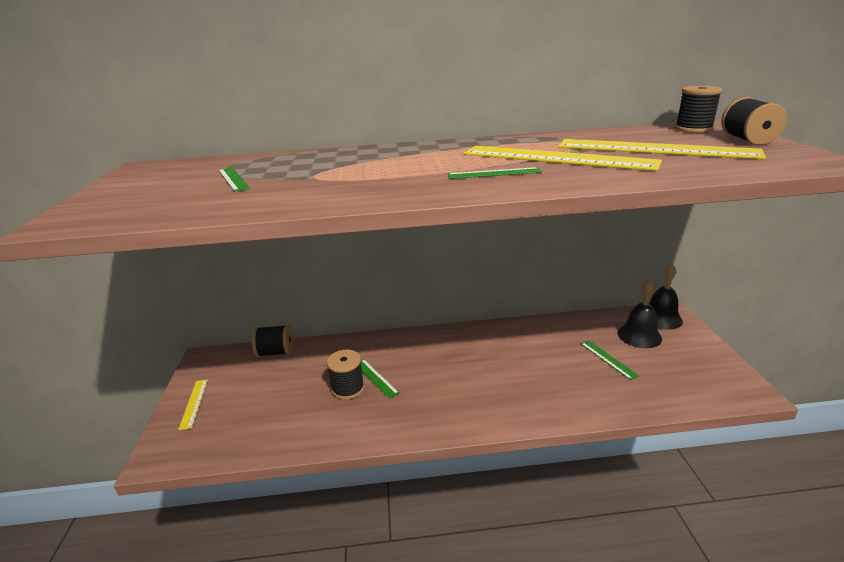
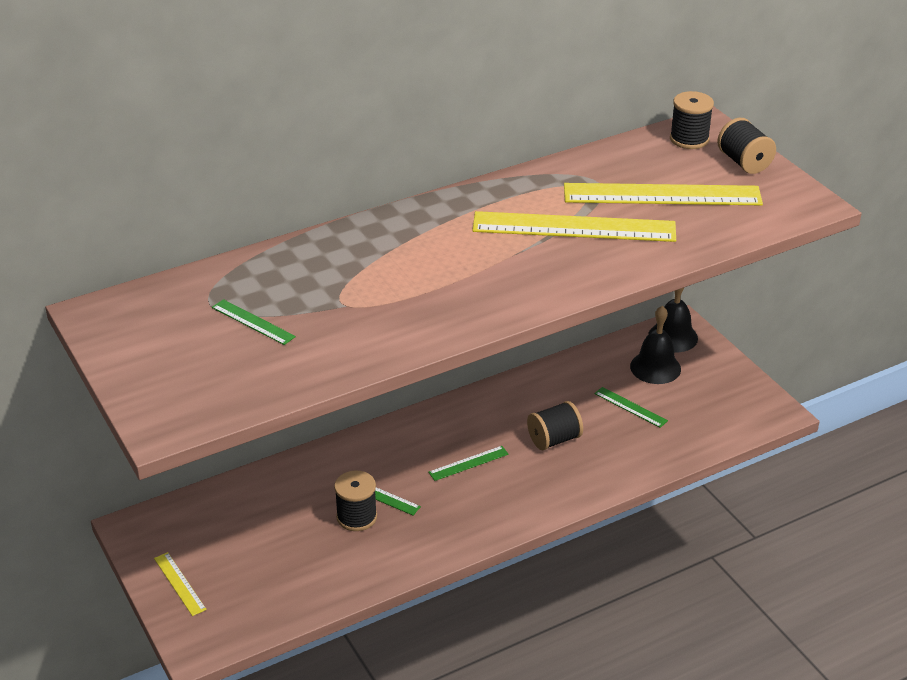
camera: 25 degrees left, 10 degrees up
(275, 352) = (225, 496): black spool -> black spool (554, 439)
(494, 173) = (528, 268): green ruler -> green ruler (468, 463)

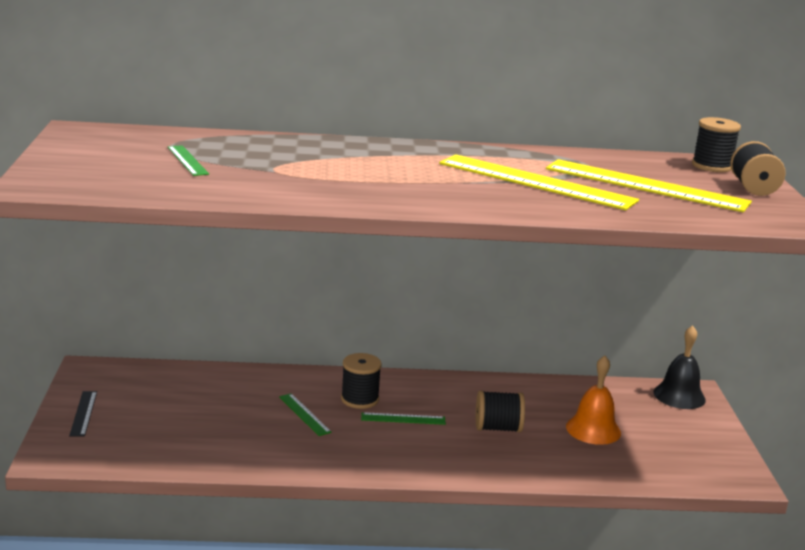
camera: 25 degrees right, 15 degrees down
(179, 583) = (83, 413): yellow ruler -> black ruler
(356, 517) = (270, 421): black spool -> black spool (360, 399)
(630, 407) = (593, 429): green ruler -> orange bell
(655, 367) = (643, 411): black bell -> none

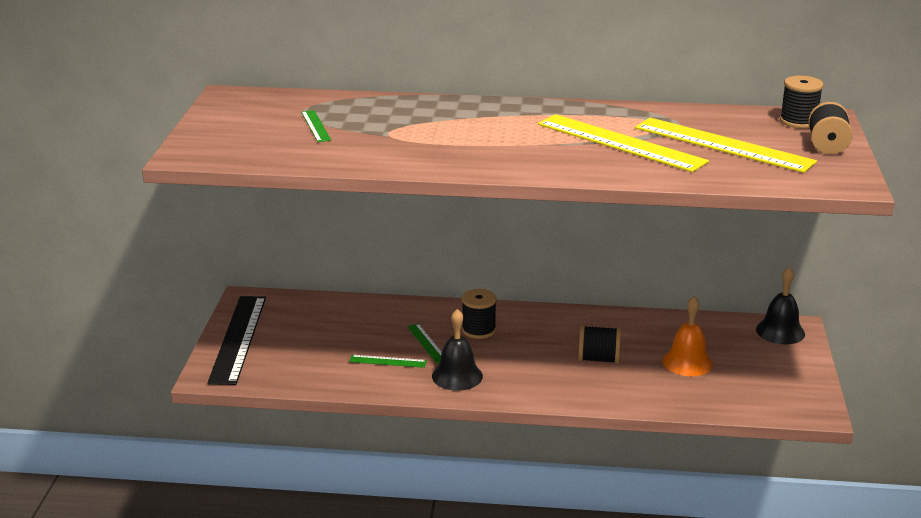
camera: 10 degrees right, 5 degrees up
(83, 413) = (238, 339): black ruler -> black ruler, size x2.20
(345, 450) = (457, 376): none -> black bell
(403, 419) = (514, 349): green ruler -> green ruler (388, 361)

